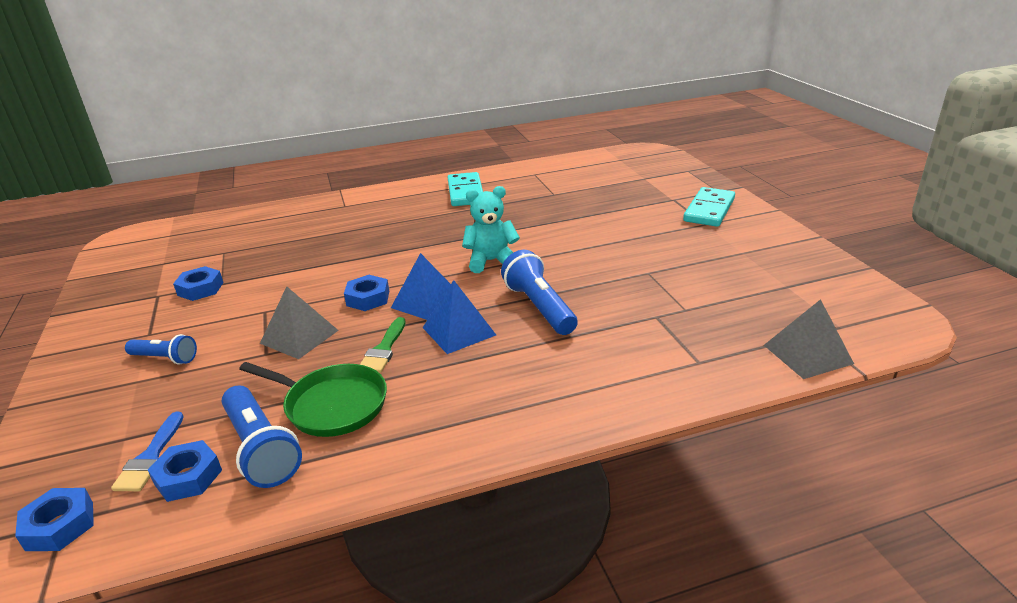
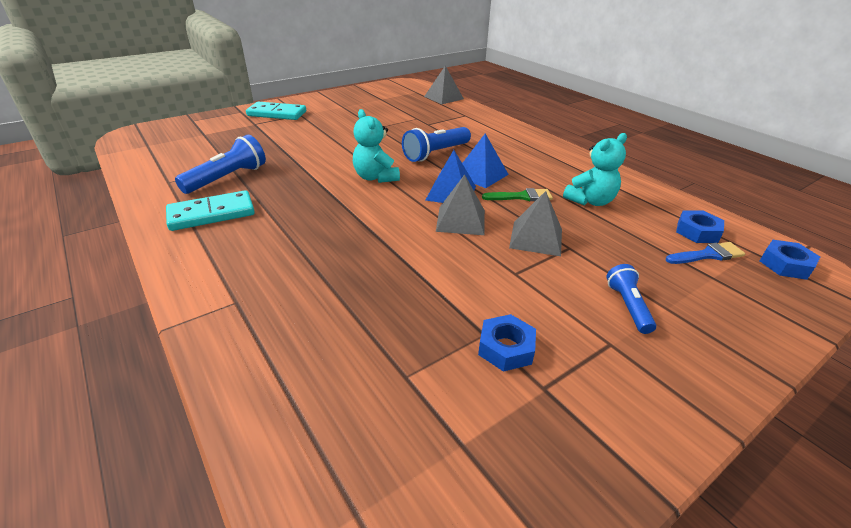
camera: 110 degrees left, 5 degrees up
(261, 449) = (649, 214): blue flashlight -> blue flashlight (228, 178)
(332, 405) = (590, 201): green pan -> turquoise teddy bear
(368, 298) = (460, 220): blue nut -> grey pyramid

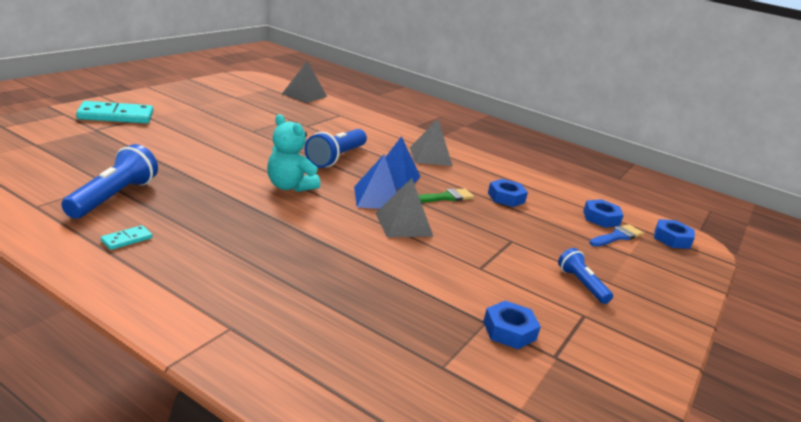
camera: 25 degrees left, 10 degrees down
(211, 214) = (127, 239): turquoise domino -> turquoise domino, size x0.46
(536, 238) = (480, 235): grey pyramid -> grey pyramid (430, 156)
(590, 201) = (506, 197): turquoise teddy bear -> blue nut

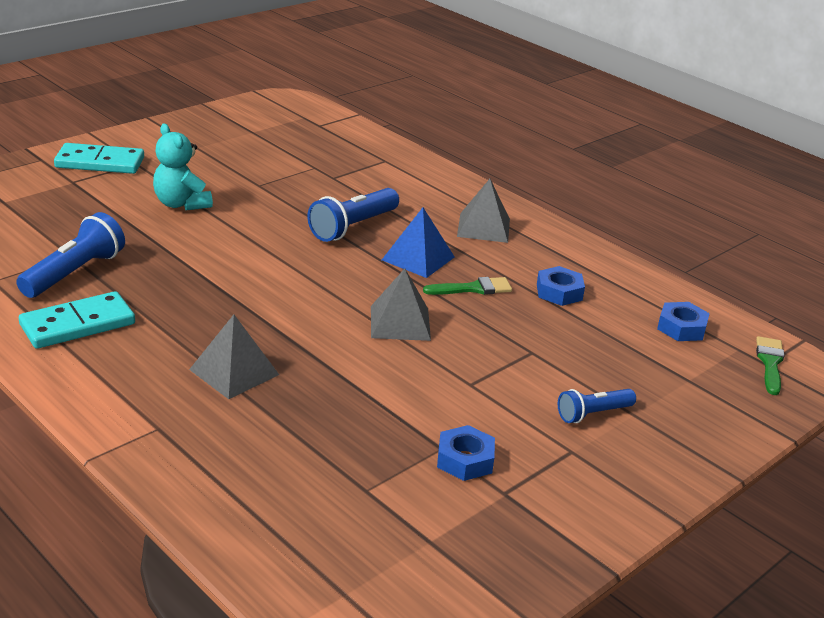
camera: 15 degrees right, 5 degrees up
(127, 239) = (78, 325): turquoise domino -> turquoise domino, size x2.17
(290, 186) = (278, 266): turquoise teddy bear -> turquoise teddy bear (181, 204)
(304, 95) = (348, 128): grey pyramid -> grey pyramid (234, 372)
(377, 198) = (382, 286): blue pyramid -> none
(581, 284) = (593, 414): blue flashlight -> blue flashlight turned 105 degrees counterclockwise
(617, 236) = (688, 355): blue brush -> none
(672, 239) = (770, 363): blue nut -> green brush

